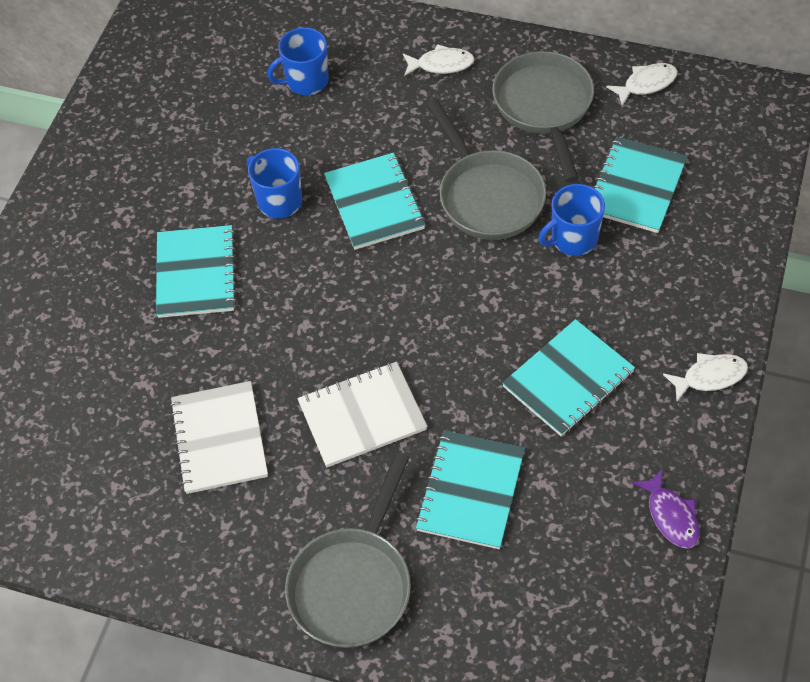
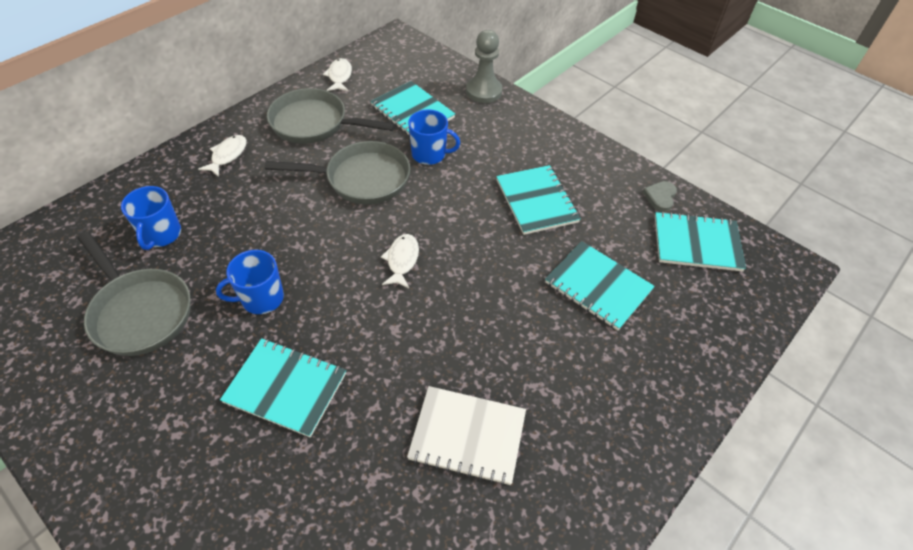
camera: 70 degrees left, 5 degrees down
(353, 584) = (647, 390): grey pan -> grey pan (140, 312)
(362, 416) = (501, 325): white notebook -> none
(374, 203) = (316, 240): turquoise notebook -> turquoise notebook (696, 243)
(573, 239) = (430, 154): blue mug -> blue mug turned 75 degrees counterclockwise
(671, 516) = (660, 197): purple fish -> grey heart
(710, 377) = (571, 140): white fish -> white fish (402, 260)
(736, 241) = (484, 91): none -> grey pawn

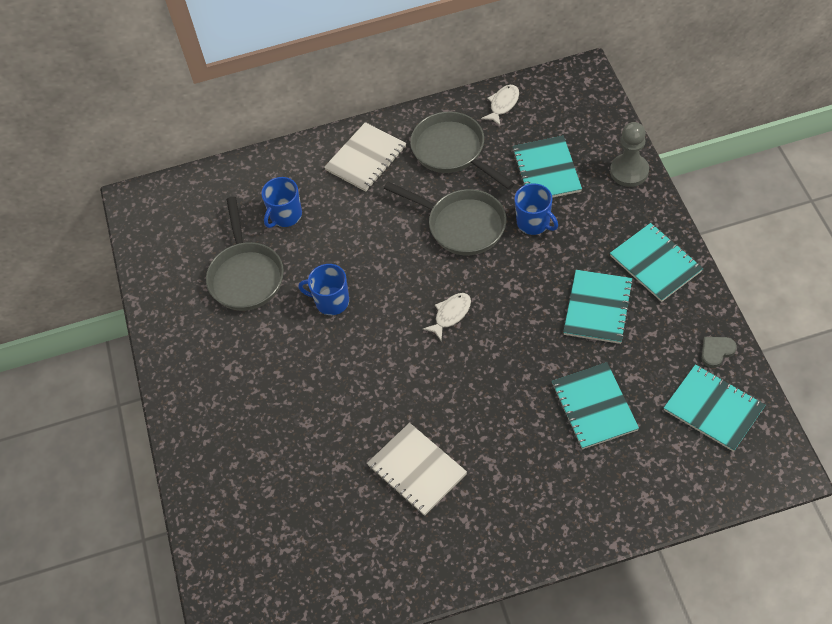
camera: 40 degrees right, 5 degrees up
(227, 155) = (366, 158): white fish -> white notebook
(285, 388) = (315, 378): turquoise notebook -> turquoise notebook (655, 263)

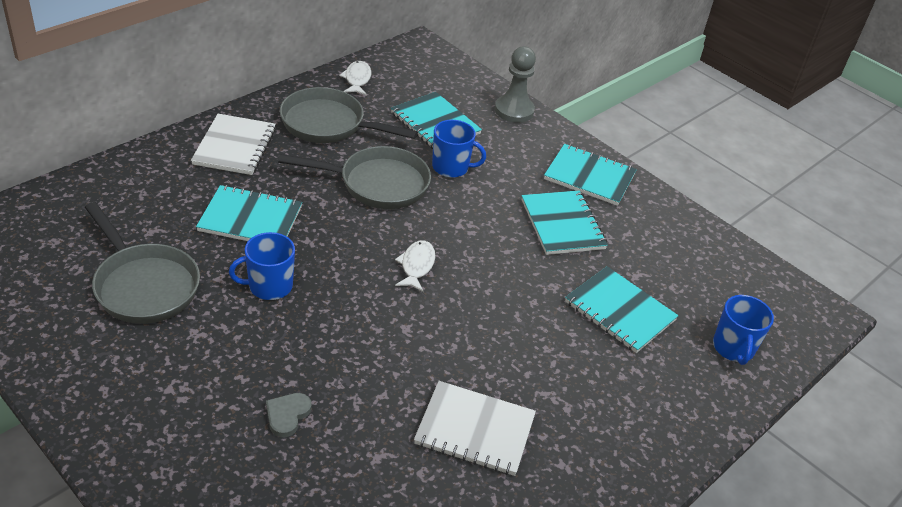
camera: 40 degrees left, 15 degrees down
(285, 215) = (165, 216): blue mug -> blue mug (733, 348)
(713, 409) = (728, 282): turquoise notebook -> turquoise notebook (250, 219)
(716, 351) = (695, 234): grey heart -> grey heart (287, 415)

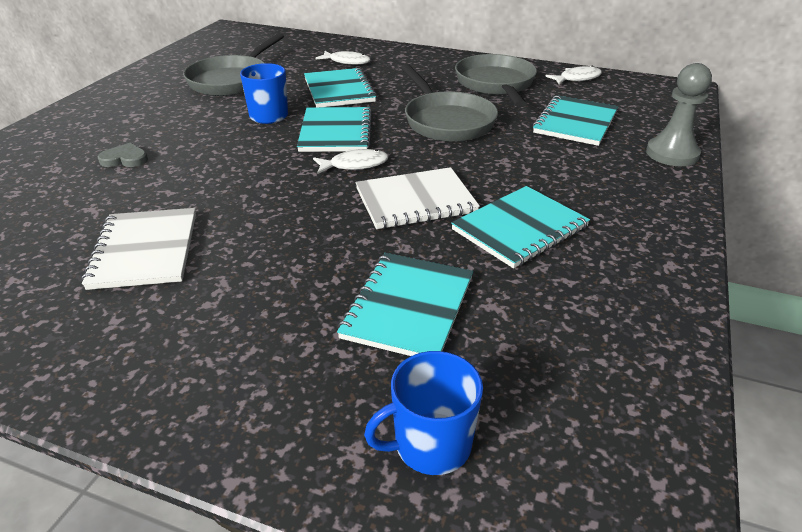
camera: 70 degrees right, 5 degrees down
(177, 186) = (347, 62): none -> white fish
(234, 146) = (416, 64): white notebook -> white notebook (415, 201)
(451, 167) = (521, 146): blue mug -> none
(589, 177) = (636, 226): turquoise notebook -> turquoise notebook (335, 132)

